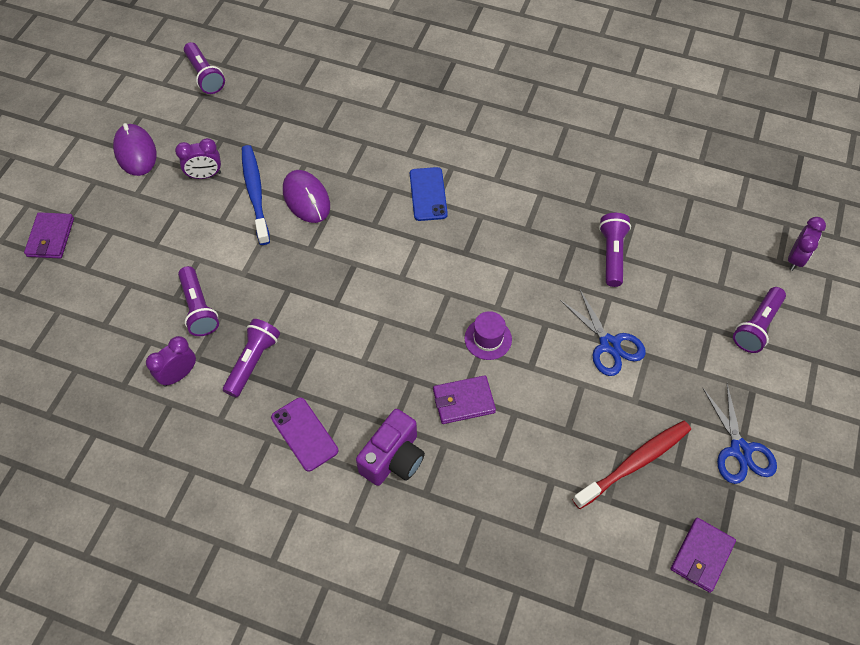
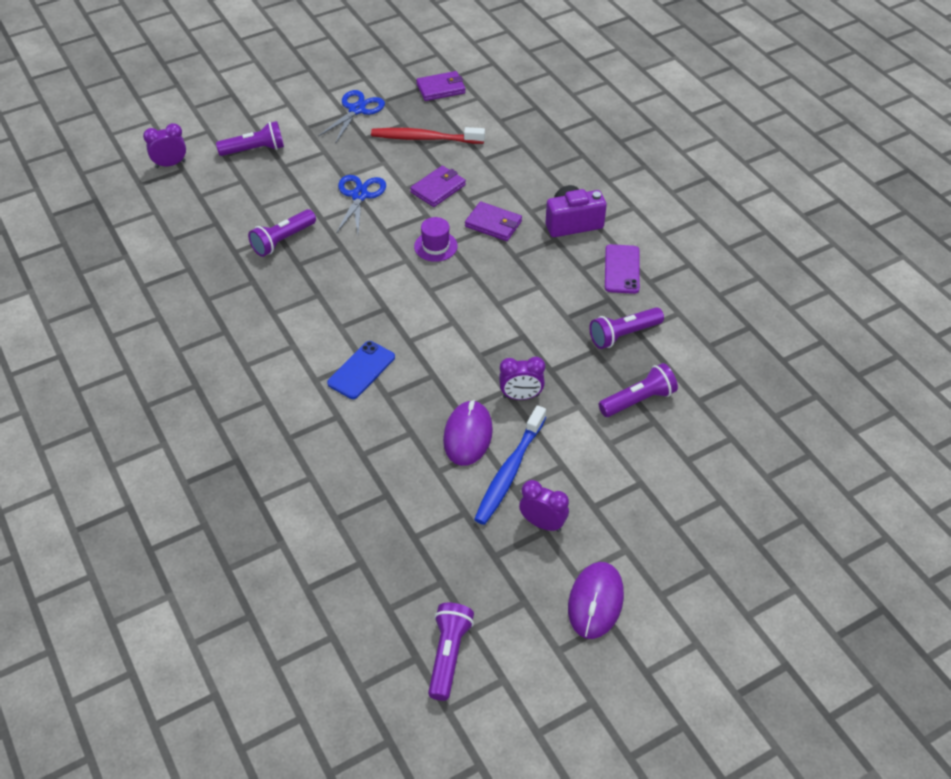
camera: 140 degrees left, 10 degrees down
(51, 237) = (740, 557): purple wallet -> purple wallet (438, 188)
(179, 375) = (689, 360): purple clock -> purple clock (521, 396)
(199, 309) = (638, 400): purple flashlight -> purple flashlight turned 45 degrees clockwise

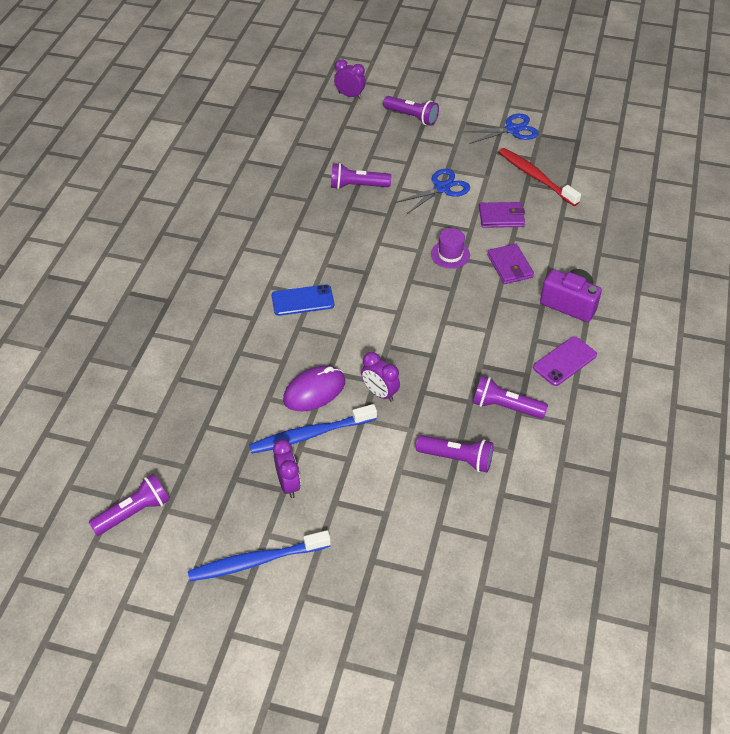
camera: 45 degrees right, 0 degrees up
(441, 88) = (592, 149): purple wallet -> none
(595, 602) = (256, 561): purple mouse -> blue toothbrush

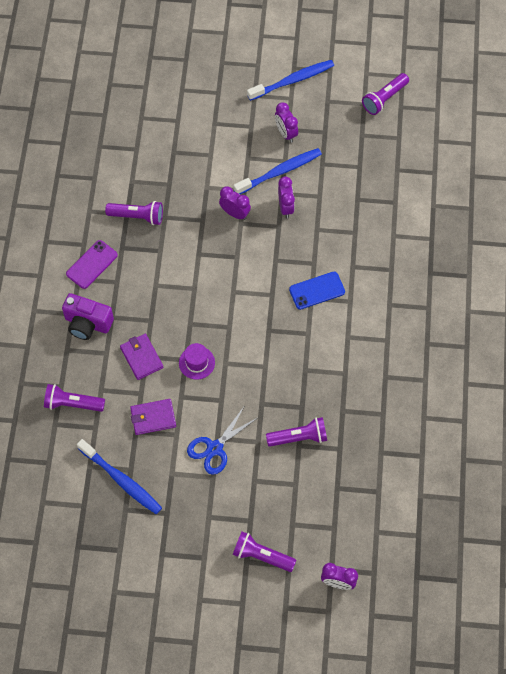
camera: 170 degrees right, 15 degrees up
(314, 391) = (285, 207): purple mouse -> purple clock
(457, 459) = (170, 169): purple flashlight -> purple flashlight (72, 403)
(512, 130) = (149, 552): blue scissors -> none
(536, 177) = (121, 480): red toothbrush -> blue toothbrush

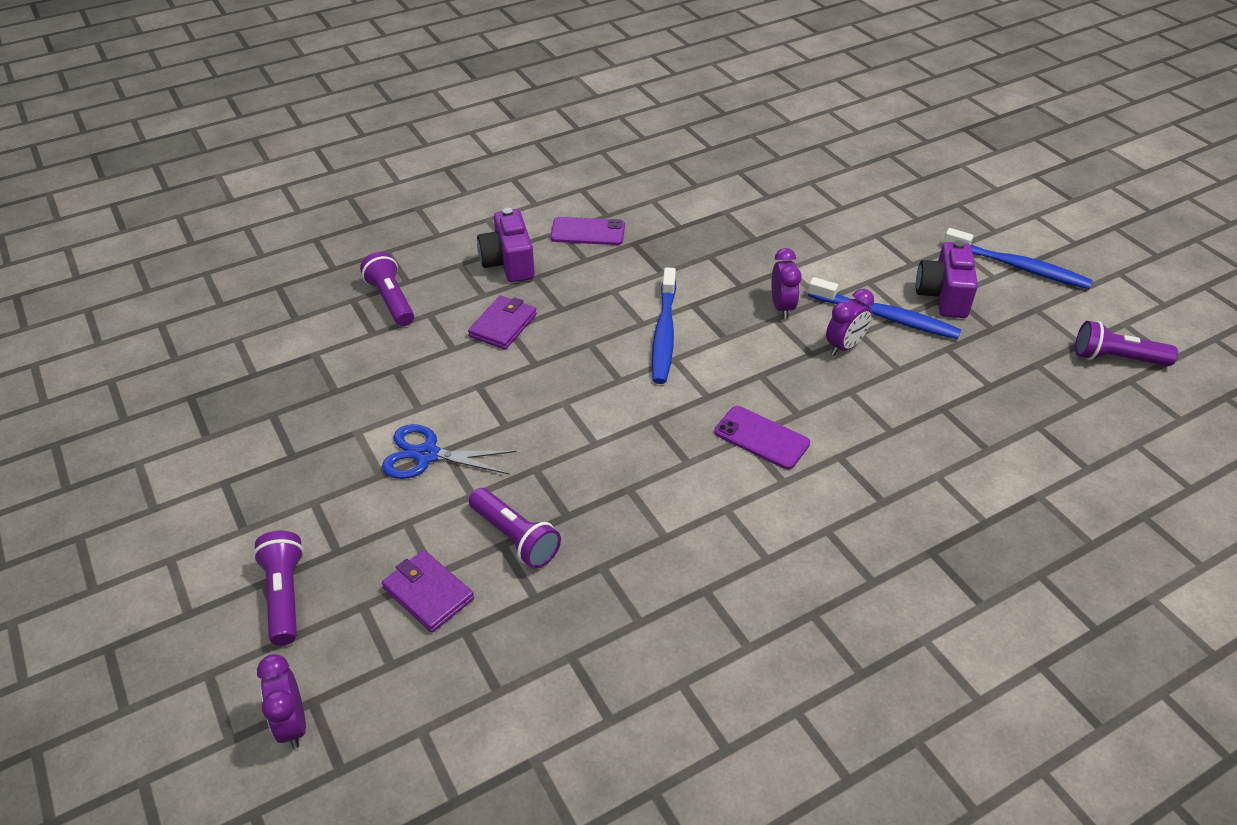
camera: 55 degrees right, 20 degrees down
(121, 480) = (313, 390): blue toothbrush -> blue toothbrush (664, 333)
(137, 216) = (686, 236): purple flashlight -> none
(153, 418) = (426, 375): purple wallet -> purple wallet (428, 593)
(196, 362) = (540, 376): purple hat -> none
(286, 133) = (943, 296): purple clock -> purple camera
(317, 290) = (761, 438): blue phone -> purple phone

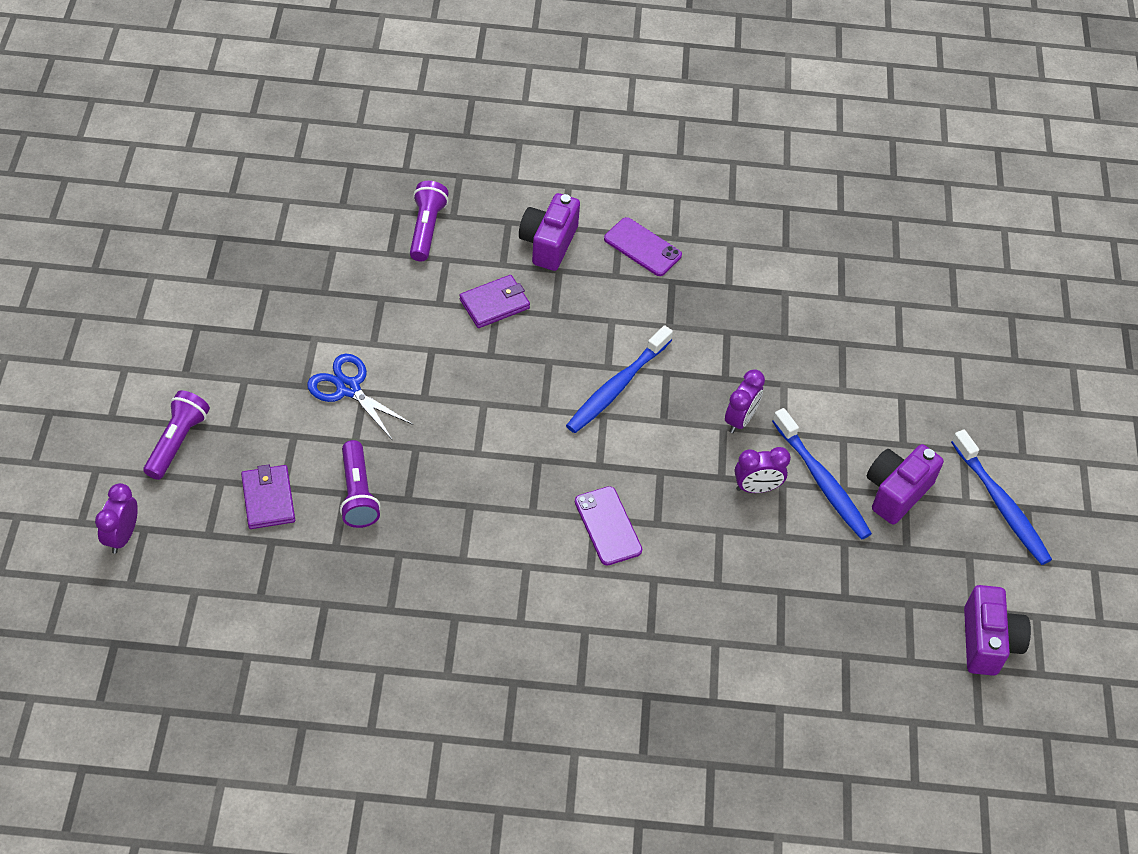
camera: 30 degrees right, 10 degrees up
(1116, 358) = (987, 642): purple flashlight -> purple camera

